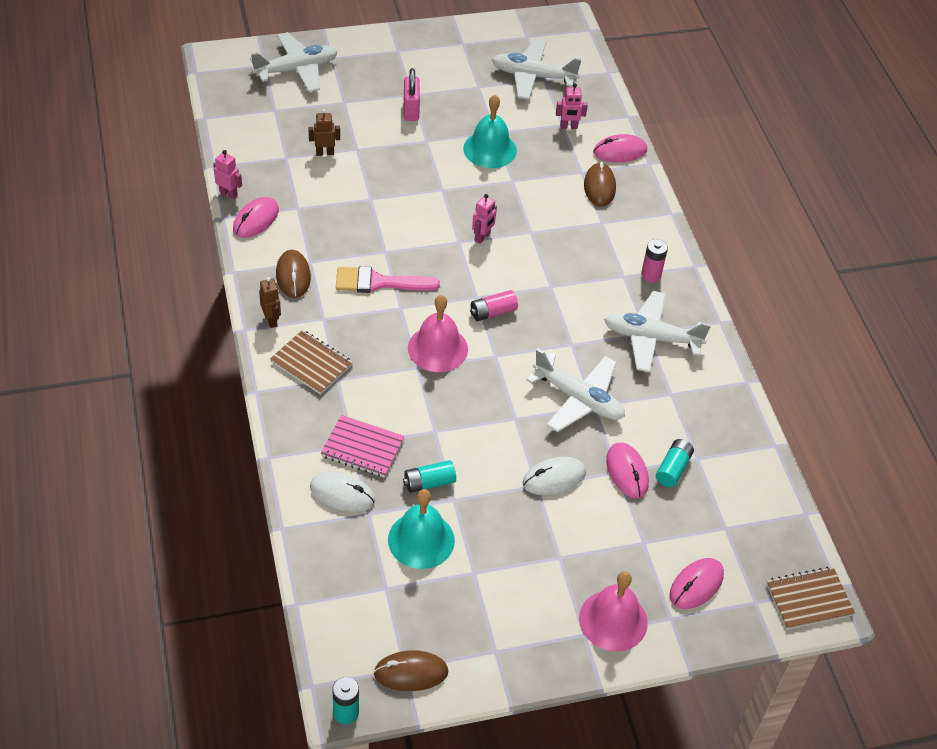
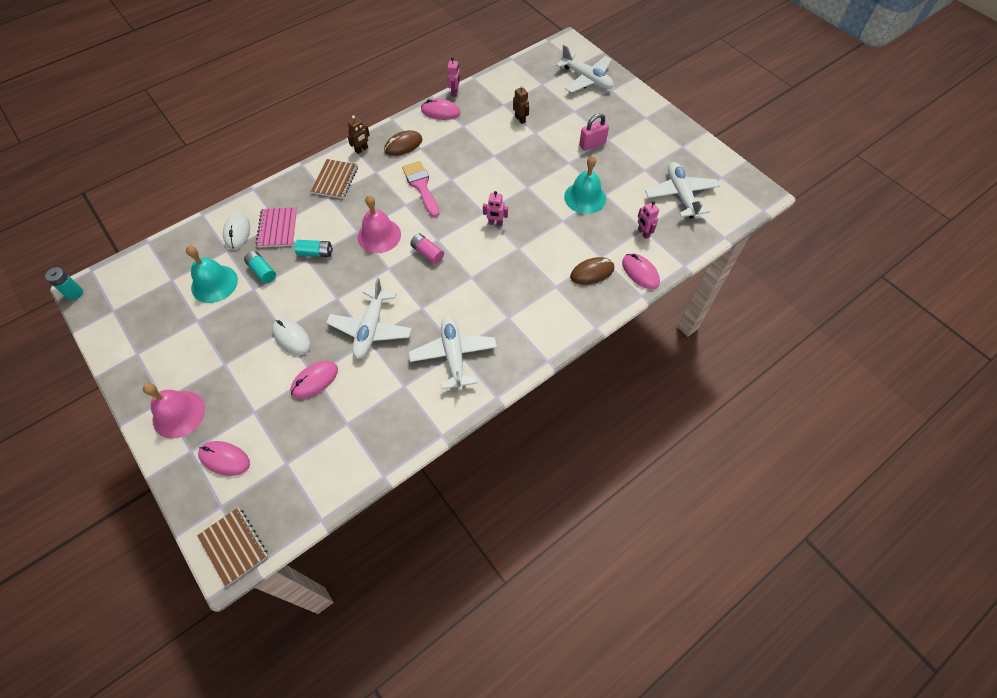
camera: 70 degrees right, 10 degrees up
(411, 673) = (110, 314): brown mouse -> none
(651, 275) = (519, 334): pink battery -> none
(673, 468) = (330, 409): turquoise battery -> turquoise battery (315, 253)

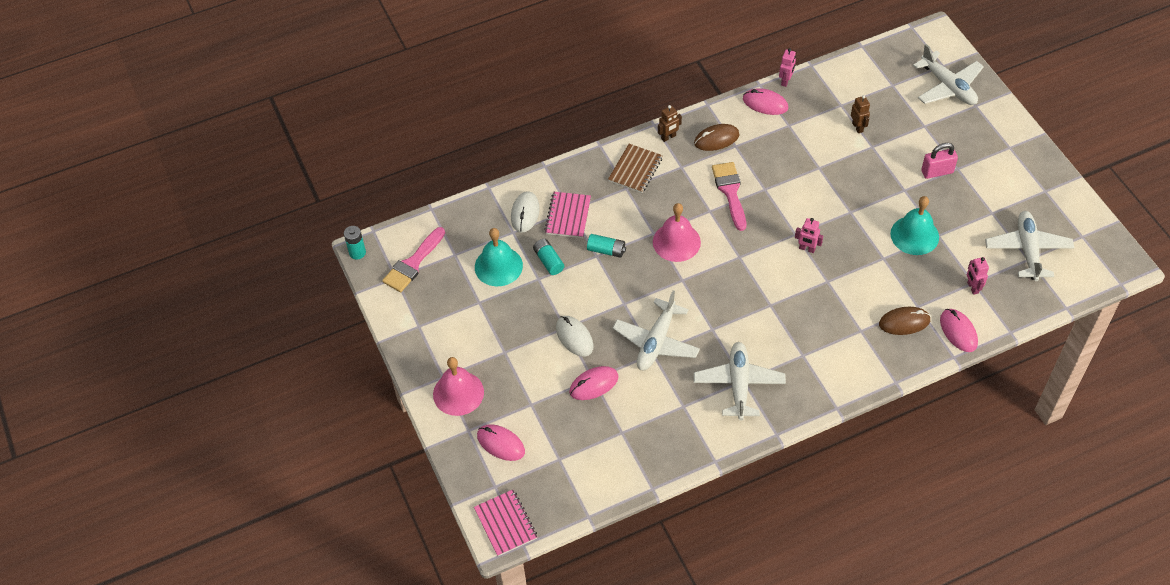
camera: 15 degrees right, 5 degrees down
(130, 295) = (413, 263): none -> pink brush
(234, 546) = (505, 524): brown notebook -> pink notebook
(427, 253) = (726, 270): pink battery -> none

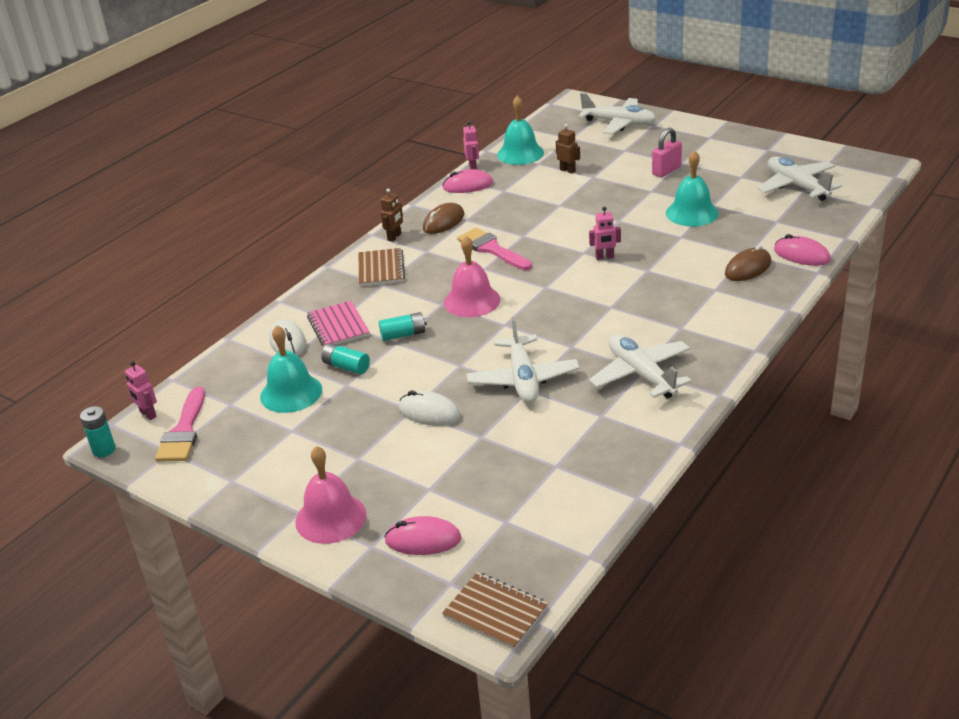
camera: 30 degrees left, 20 degrees down
(505, 524) = (495, 612): pink notebook -> brown notebook
(594, 384) = (487, 441): pink mouse -> none
(835, 84) = (520, 153): none -> turquoise bell
(972, 288) = (780, 224): pink robot -> pink robot (148, 414)

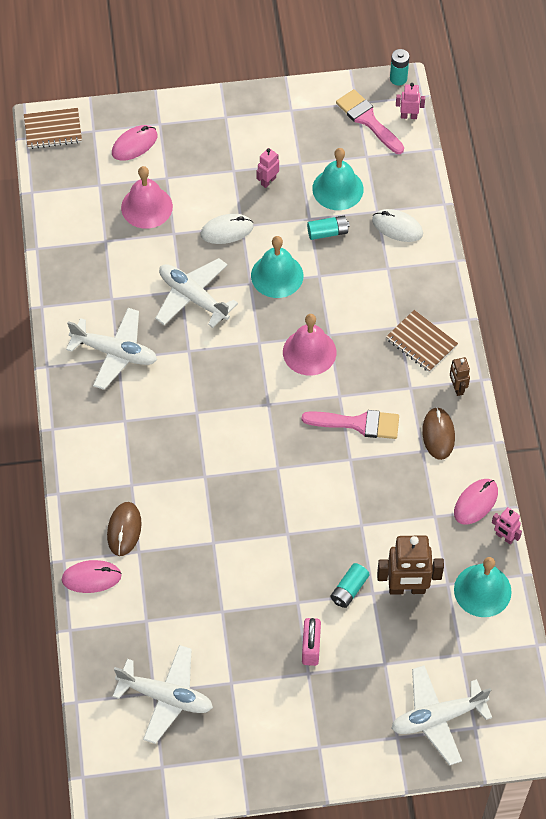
camera: 135 degrees right, 25 degrees up
(331, 518) = (202, 124): pink bell -> pink bell (146, 207)
(338, 326) = (379, 264): pink notebook -> none
(403, 334) = (322, 286): turquoise battery -> turquoise battery (349, 589)
(567, 170) = (407, 588): brown robot -> brown robot, size x1.94
(605, 257) = (253, 471): pink robot -> pink robot (268, 181)
(692, 213) = (231, 586): turquoise bell -> turquoise bell (277, 275)

